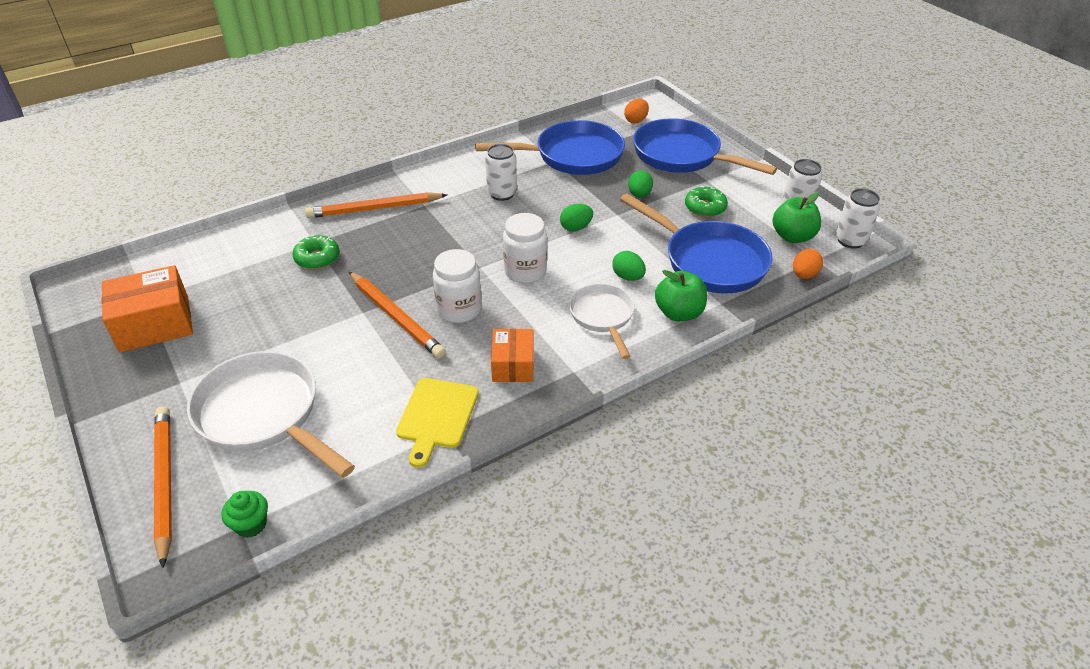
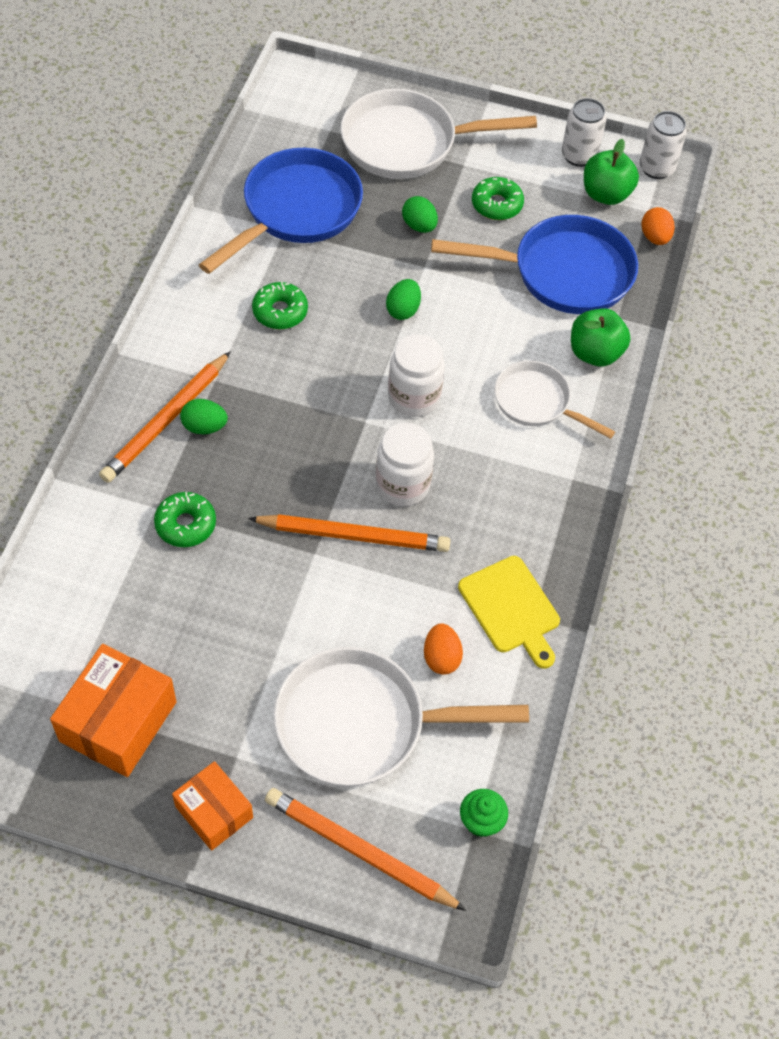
camera: 45 degrees left, 15 degrees up
(502, 194) = (280, 311): white can -> green donut
(513, 365) = (516, 510): orange box -> orange box (214, 812)
(628, 277) = (512, 340): green egg -> green egg (204, 427)
(636, 120) = (308, 115): orange egg -> orange egg (441, 657)
(682, 156) = (407, 143): blue pan -> white pan

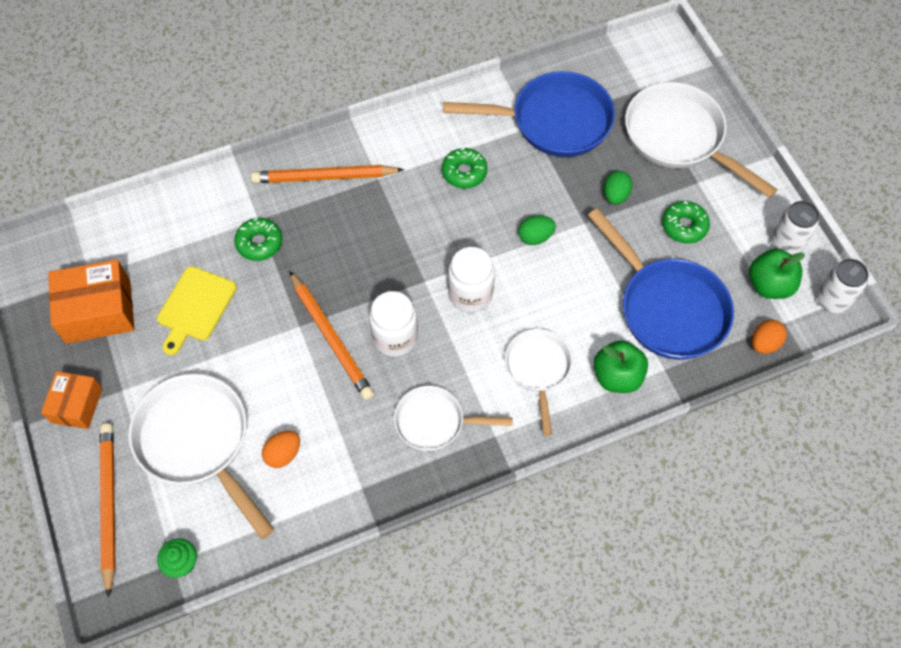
camera: 55 degrees right, 5 degrees up
(204, 427) = (338, 199): green egg -> none
(511, 608) = (356, 470): yellow cutting board -> yellow cutting board (195, 307)
(518, 514) = (434, 422): none -> white pan

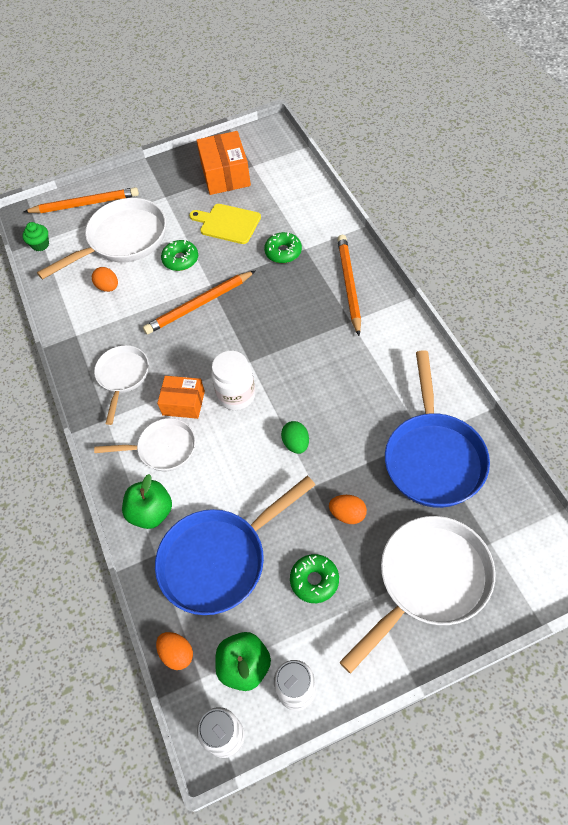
camera: 95 degrees right, 5 degrees down
(76, 405) = (156, 177): orange box -> orange box (183, 403)
(395, 337) = (197, 345): white jar -> none
(464, 172) = (363, 384): green donut -> green donut (180, 259)
(615, 195) = (347, 514): green egg -> orange egg

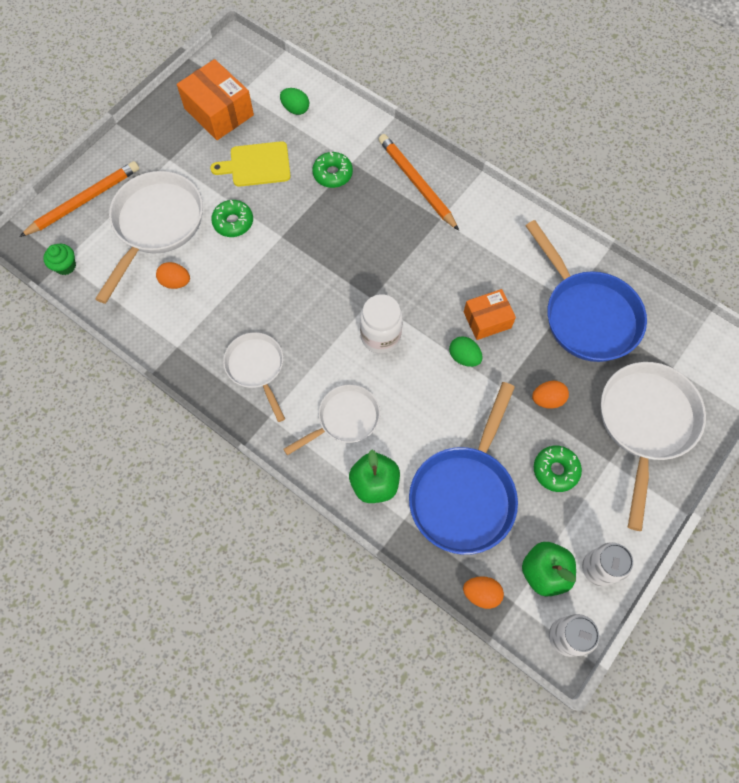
camera: 35 degrees left, 10 degrees up
(183, 403) = (335, 366): orange box -> orange box (487, 320)
(199, 305) = (284, 262): orange pencil -> none
(286, 192) = (295, 109): none -> green egg

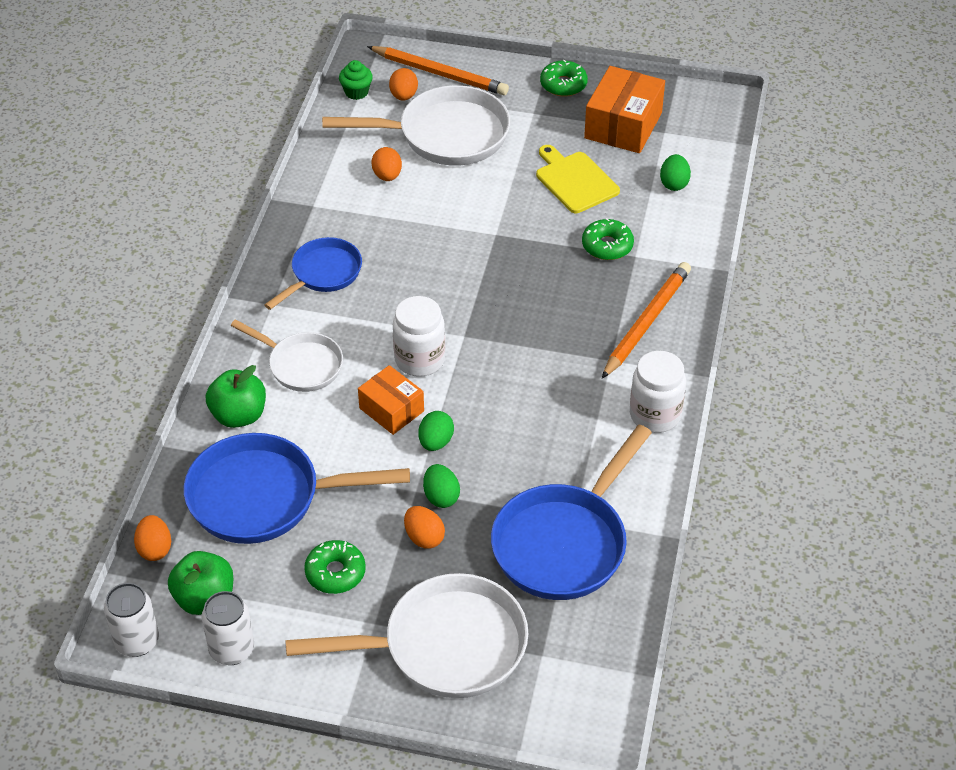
camera: 65 degrees right, 20 degrees down
(93, 235) = (403, 96): none -> orange egg
(233, 222) = (488, 190): green donut -> green donut (563, 85)
(256, 368) = (323, 274): white pan -> blue pan
(487, 320) = (498, 447): orange box -> orange box (391, 409)
(501, 215) = (655, 415): none -> white jar
(515, 374) = (441, 496): none -> green egg

